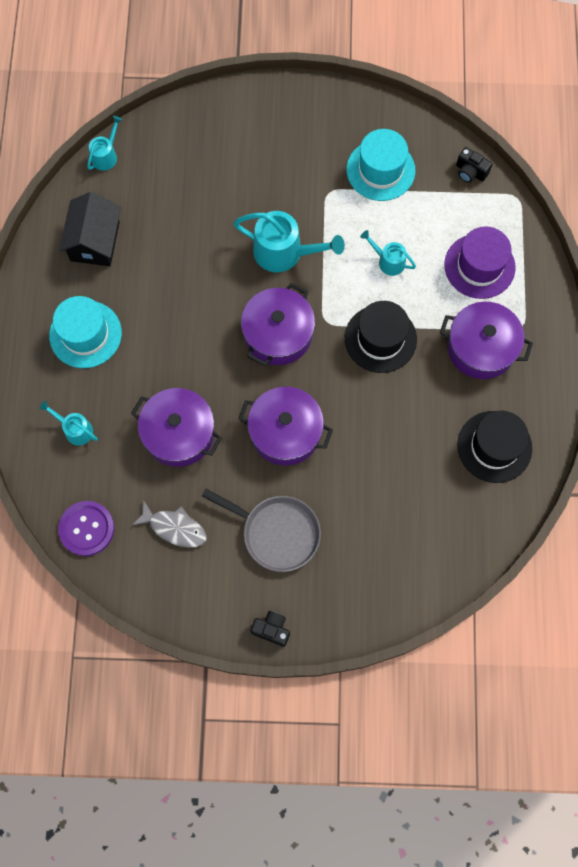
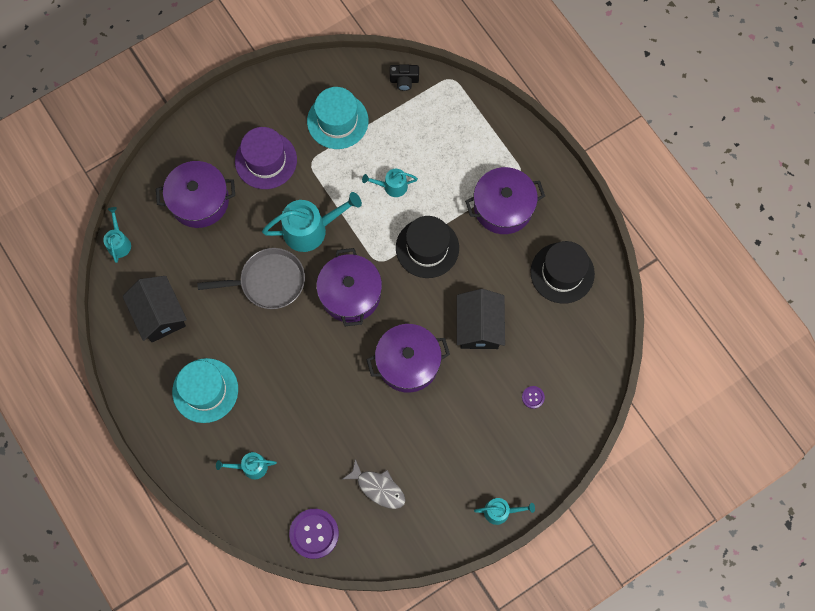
camera: 35 degrees left, 0 degrees up
(174, 527) = (378, 487): grey fish -> grey fish turned 45 degrees clockwise
(179, 433) = (331, 417): purple pot -> purple pot (199, 201)
(271, 629) = (500, 511): black camera -> turquoise watering can
(276, 532) = (454, 440): grey pan -> grey pan (268, 281)
(377, 443) = (479, 326): none -> black house
(380, 544) = (533, 397): none -> purple button
(479, 266) = (460, 147): purple hat -> purple hat (266, 160)

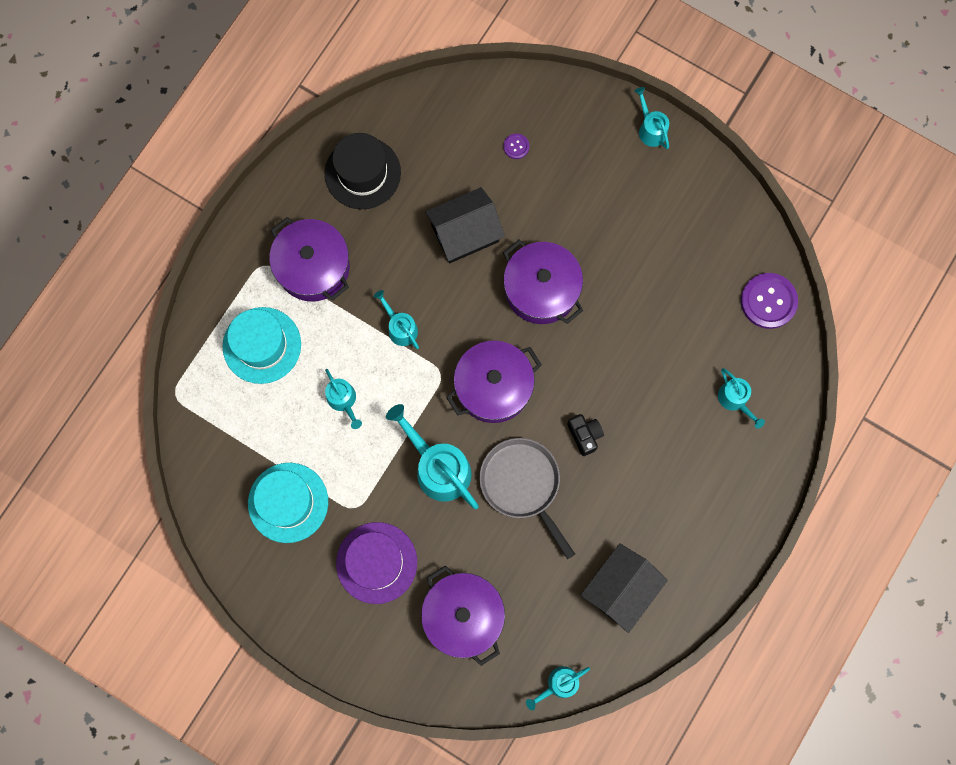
camera: 115 degrees left, 5 degrees up
(205, 390) = (679, 491): turquoise hat -> turquoise hat (262, 345)
(378, 487) = (689, 259): grey fish -> none
(404, 80) = (201, 448): black camera -> black camera (584, 435)
(427, 248) = (400, 327): black hat -> turquoise watering can

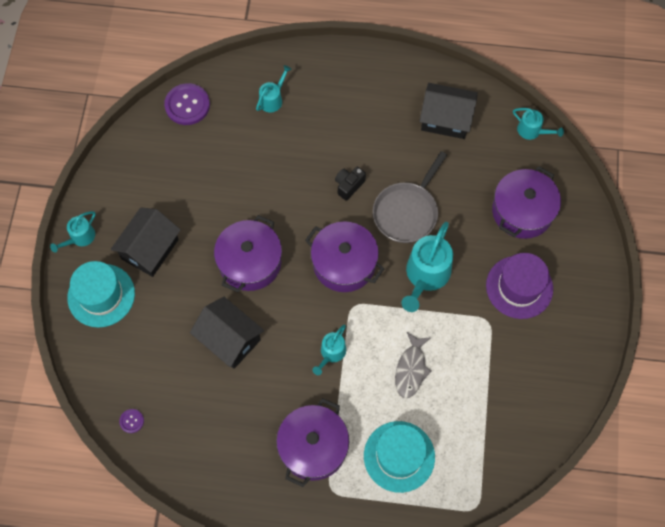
camera: 115 degrees left, 10 degrees down
(288, 502) = (511, 373): turquoise hat -> turquoise hat (101, 295)
(343, 400) = (411, 369): turquoise watering can -> grey fish
(362, 173) = (212, 446): black hat -> none
(516, 146) = (137, 332): purple button -> purple button (132, 421)
(604, 194) = (150, 249): none -> black house

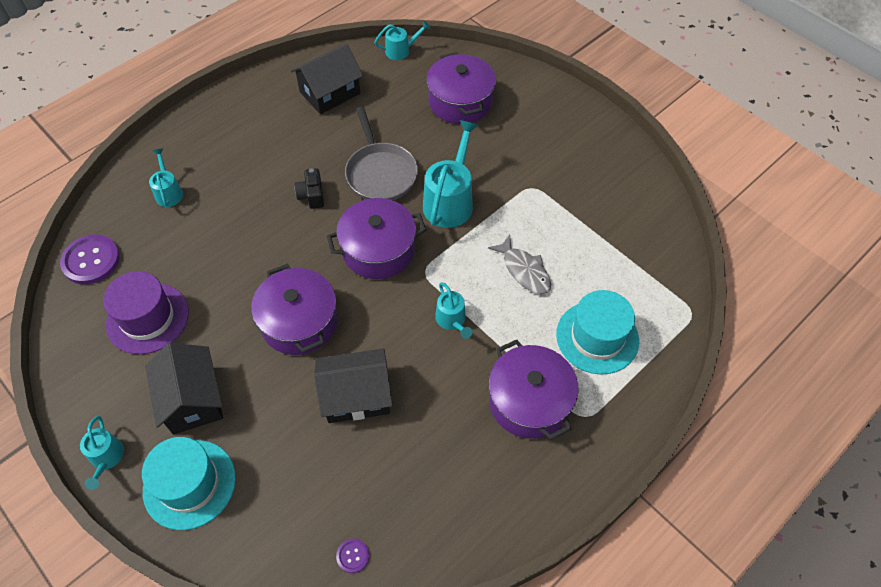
camera: 50 degrees left, 10 degrees down
(426, 276) = (450, 200): turquoise watering can -> turquoise watering can turned 135 degrees counterclockwise
(519, 287) = (522, 147): purple hat -> purple hat (147, 318)

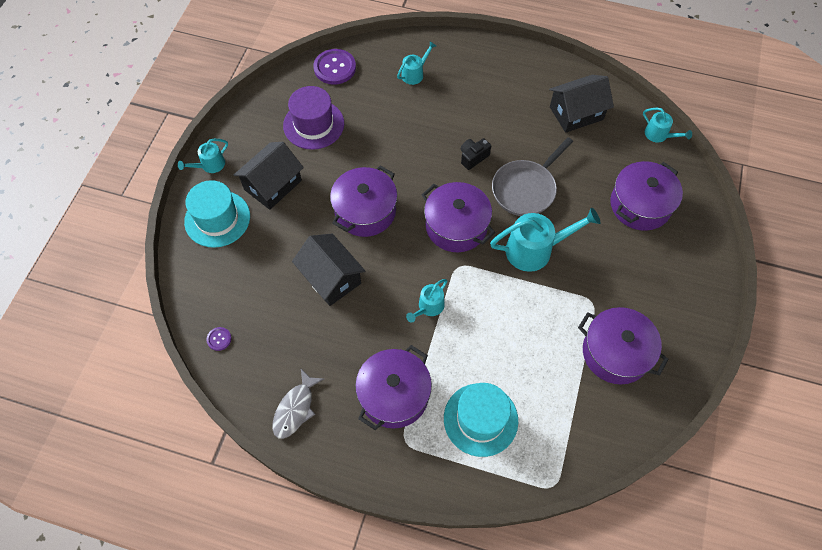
camera: 60 degrees right, 5 degrees up
(330, 93) = (576, 113): black house -> black house turned 45 degrees counterclockwise
(524, 270) = (506, 335): grey fish -> grey fish (295, 408)
(591, 198) = (615, 353): none -> purple pot

